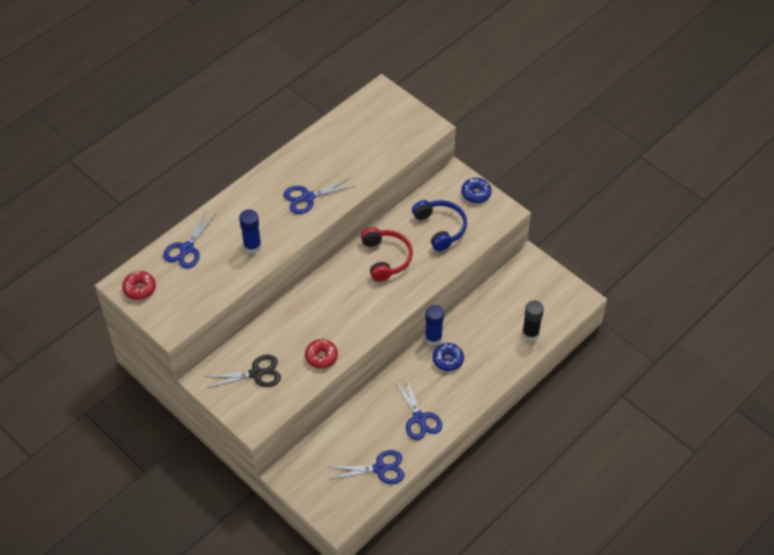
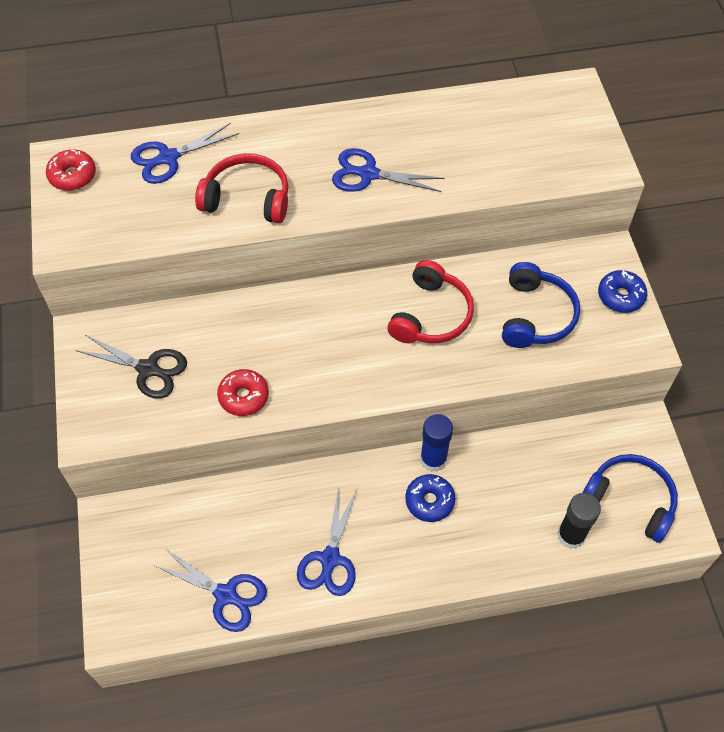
camera: 35 degrees right, 5 degrees up
(252, 246) = (247, 198): blue glue stick -> red headphones
(546, 299) = (630, 500): none -> blue headphones

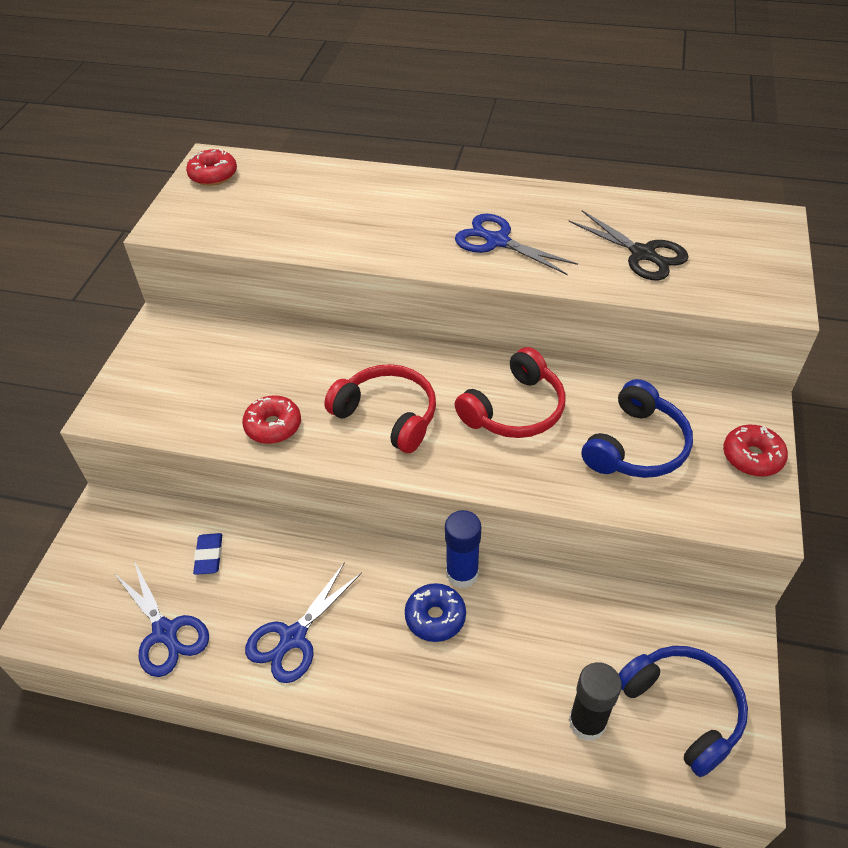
camera: 25 degrees right, 10 degrees down
(149, 369) = (199, 372): black scissors -> black scissors (643, 254)
(168, 158) = (308, 182): blue scissors -> none
(225, 521) = (209, 556): none -> blue eraser
(247, 198) = (361, 231): red headphones -> red headphones (388, 415)
(620, 296) = (752, 457): blue donut -> red donut

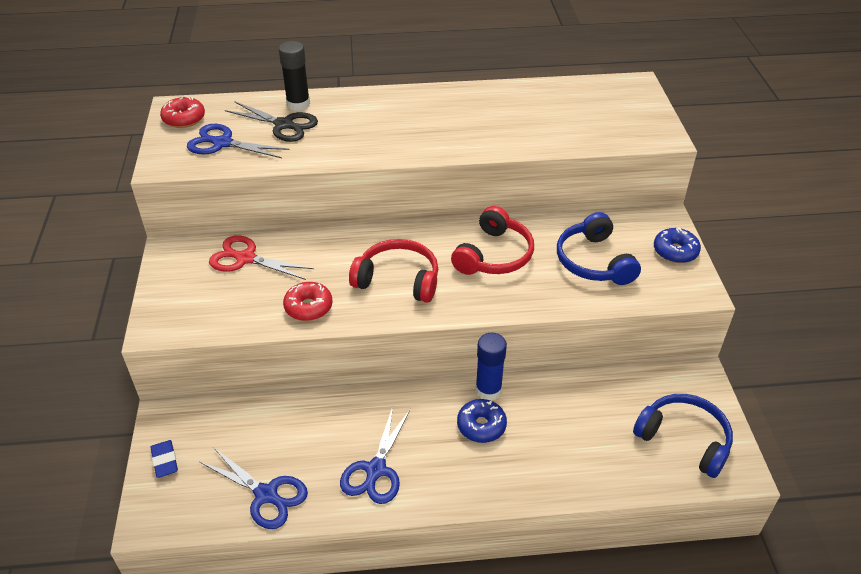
camera: 20 degrees left, 5 degrees down
(209, 556) = (277, 428): blue eraser -> blue eraser (165, 461)
(232, 350) = (245, 258): none -> red scissors
(497, 241) = (444, 131): blue scissors -> blue scissors (222, 143)
(587, 722) = (622, 467): black glue stick -> black glue stick (298, 104)
(636, 446) = (593, 261): blue headphones -> blue headphones turned 150 degrees clockwise
(643, 254) = (556, 122): black scissors -> black scissors (284, 125)
(752, 457) = (675, 251): red donut -> blue donut

